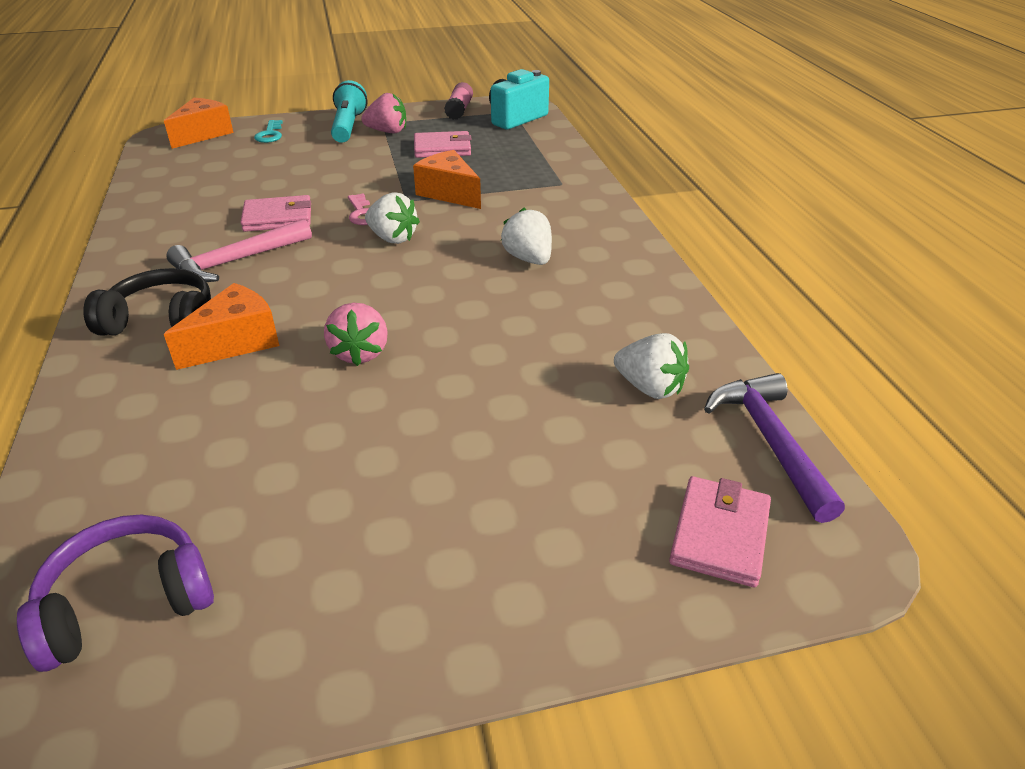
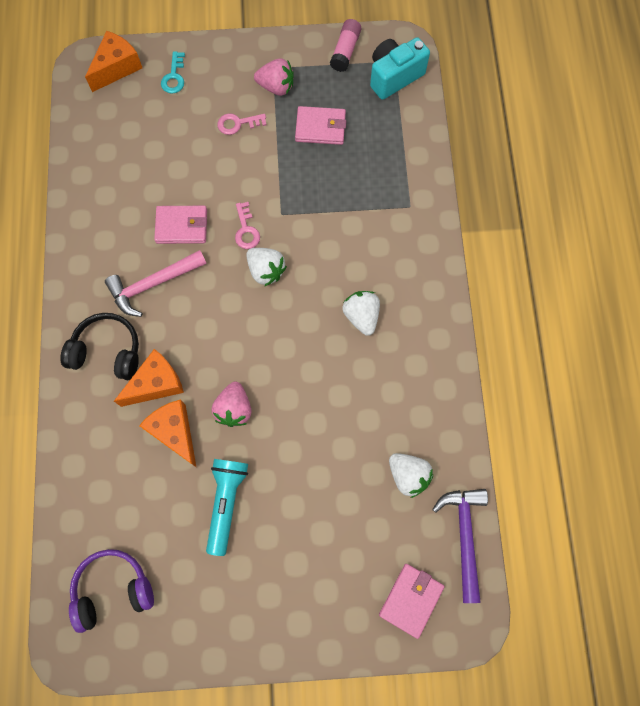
camera: 10 degrees right, 35 degrees up
(345, 153) = (238, 123): none -> pink key
(348, 126) = (242, 71): turquoise flashlight -> turquoise flashlight (226, 503)
(449, 193) = (316, 208): orange cheese -> orange cheese (174, 432)

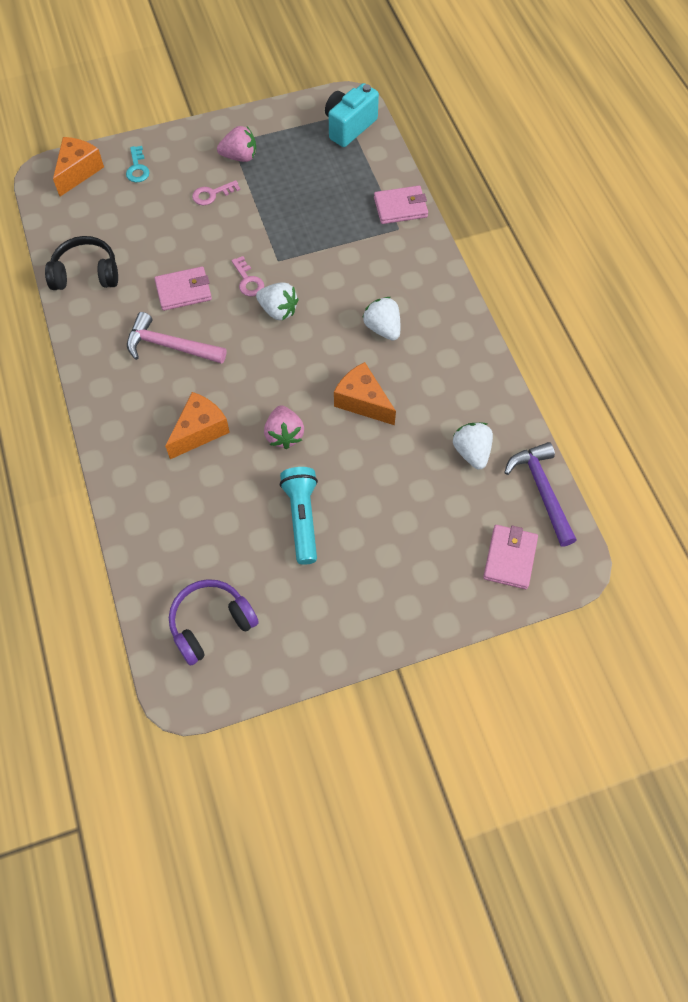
camera: 15 degrees left, 10 degrees down
(107, 351) = (142, 414): black headphones -> black headphones (86, 273)
(153, 284) = (170, 346): pink hammer -> pink hammer turned 60 degrees clockwise
(174, 432) = (231, 469): orange cheese -> orange cheese (362, 401)
(320, 127) = (293, 181): pink wallet -> pink wallet (400, 207)
(345, 51) = (296, 115): pink glue stick -> none
(408, 475) = (471, 452): white strawberry -> white strawberry turned 135 degrees counterclockwise

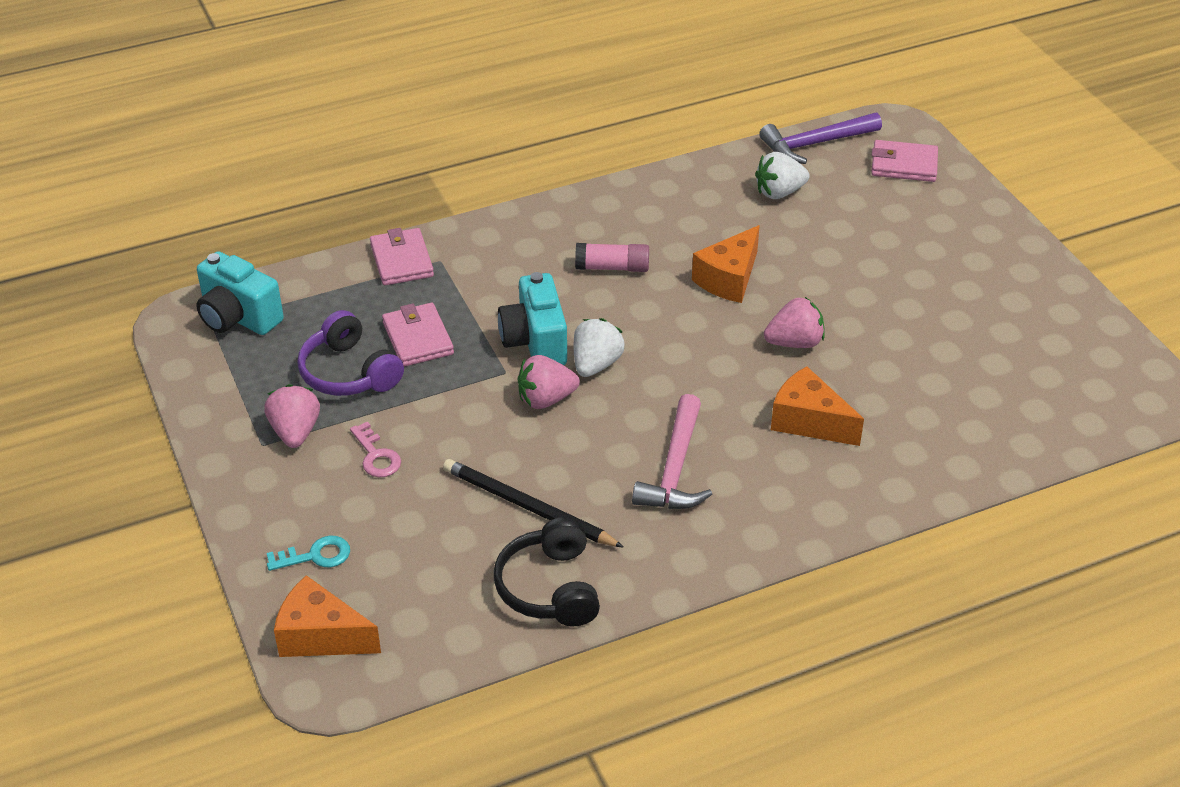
camera: 95 degrees left, 20 degrees down
(153, 266) = (528, 507): none -> black pencil
(183, 291) = (572, 466): pink wallet -> pink wallet (417, 338)
(211, 624) = (1069, 382): purple headphones -> purple headphones (349, 372)
(248, 280) = (546, 399): pink key -> pink strawberry
(302, 518) = (907, 318): turquoise flashlight -> none
(306, 278) = (535, 342): none -> turquoise camera
(383, 328) = (612, 267): white strawberry -> pink glue stick

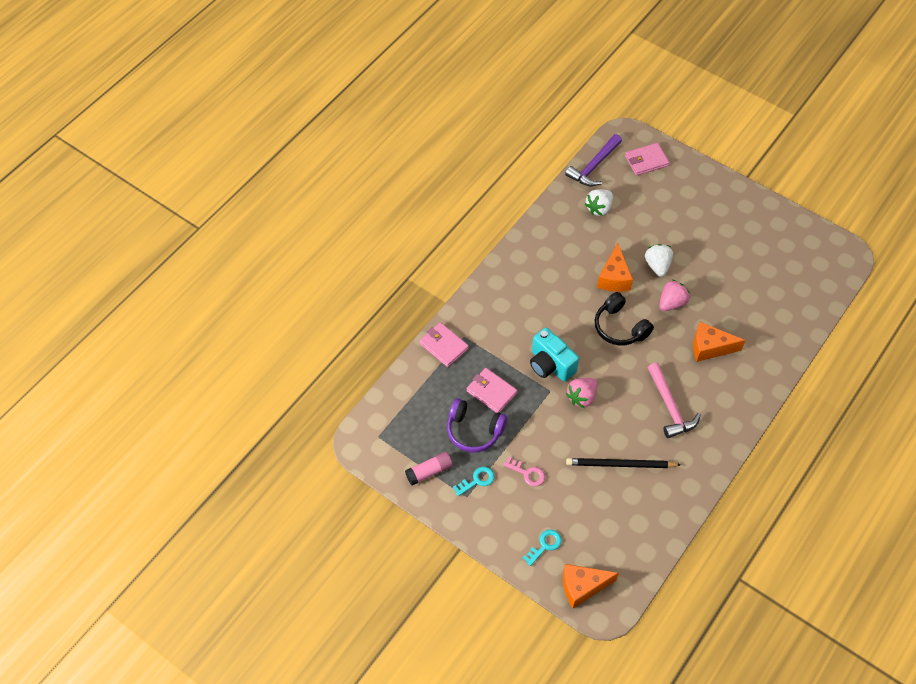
camera: 30 degrees left, 15 degrees up
(238, 317) = (389, 425): turquoise camera -> none
(295, 432) = (477, 480): pink strawberry -> turquoise key
(550, 587) = (663, 503): black headphones -> black headphones (620, 327)
(596, 364) = (589, 363): white strawberry -> white strawberry (657, 266)
(612, 267) = (553, 298): pink glue stick -> pink glue stick (429, 471)

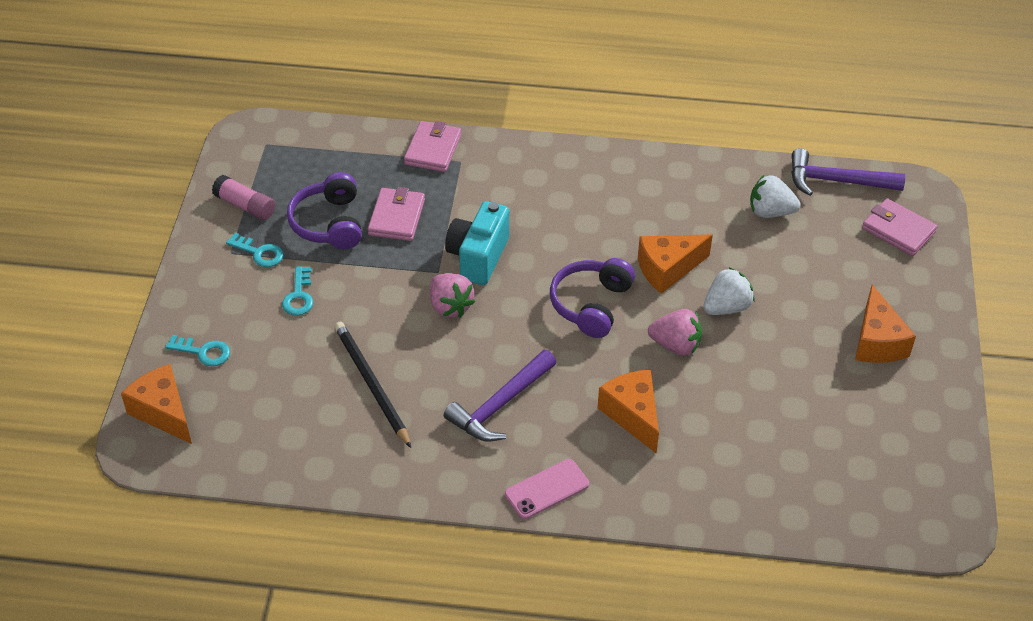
camera: 60 degrees right, 10 degrees down
(527, 473) = (299, 296): pink key -> turquoise key
(581, 397) = (450, 306): pink strawberry -> pink strawberry turned 135 degrees counterclockwise
(620, 327) = (591, 304): black headphones -> purple headphones
(670, 407) = (500, 405): pink hammer -> purple hammer
(717, 214) = (877, 341): none -> orange cheese
(740, 412) = (546, 489): none -> pink phone

